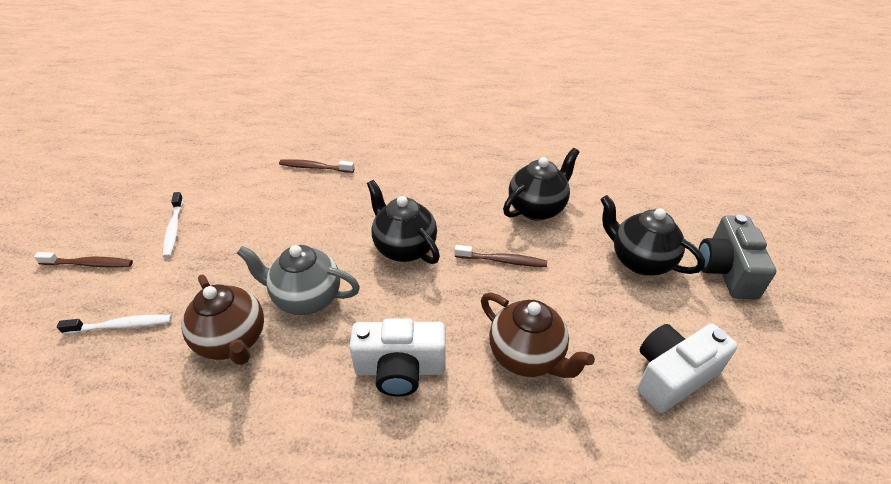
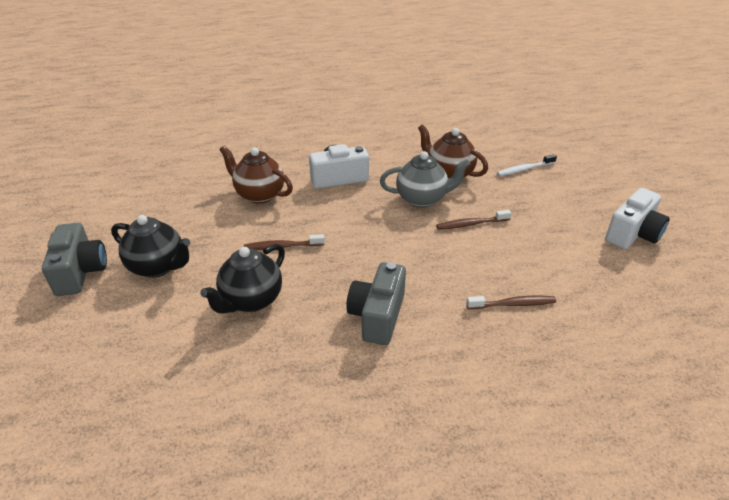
camera: 165 degrees right, 5 degrees down
(89, 264) = (597, 192): brown toothbrush -> brown toothbrush (471, 224)
(174, 229) = (572, 223): white toothbrush -> none
(404, 248) = (370, 242): black teapot -> none
(429, 178) = (377, 316): none -> grey camera
(672, 375) = (164, 200): white camera -> white camera (633, 234)

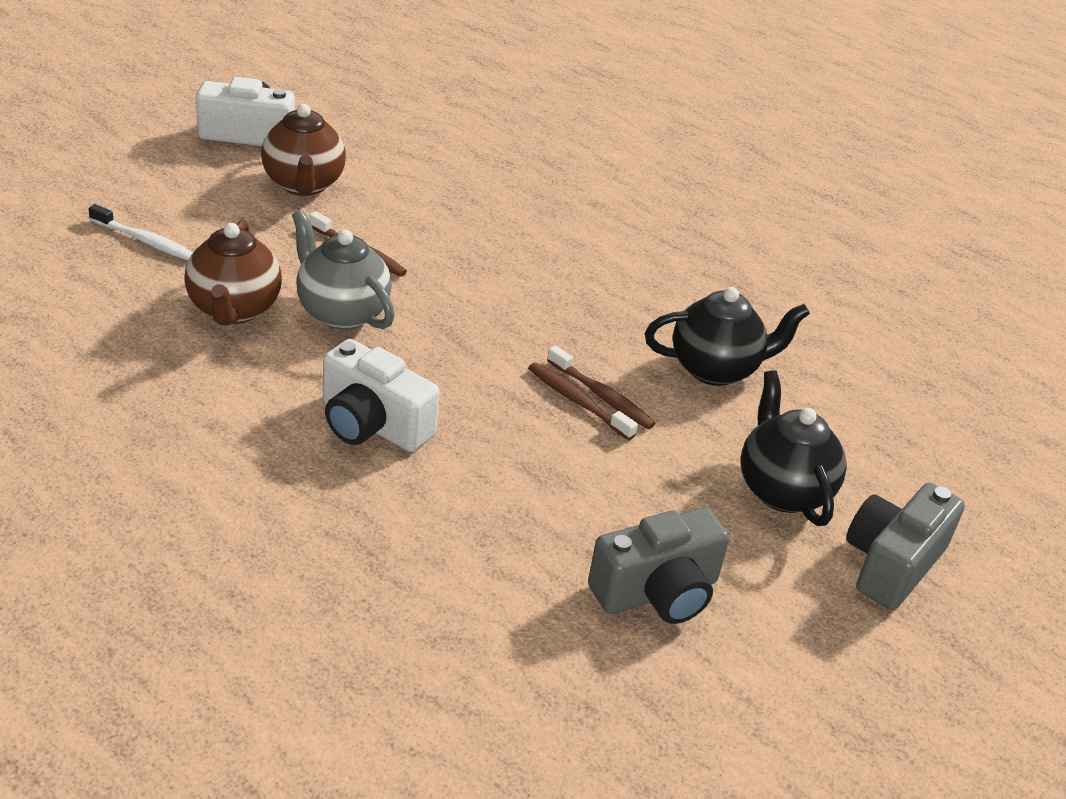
camera: 135 degrees left, 0 degrees up
(259, 195) = (520, 492): brown teapot -> brown teapot (303, 185)
(377, 316) = (613, 268): grey camera -> grey camera (657, 592)
(512, 304) = (483, 189): brown toothbrush -> brown toothbrush (578, 402)

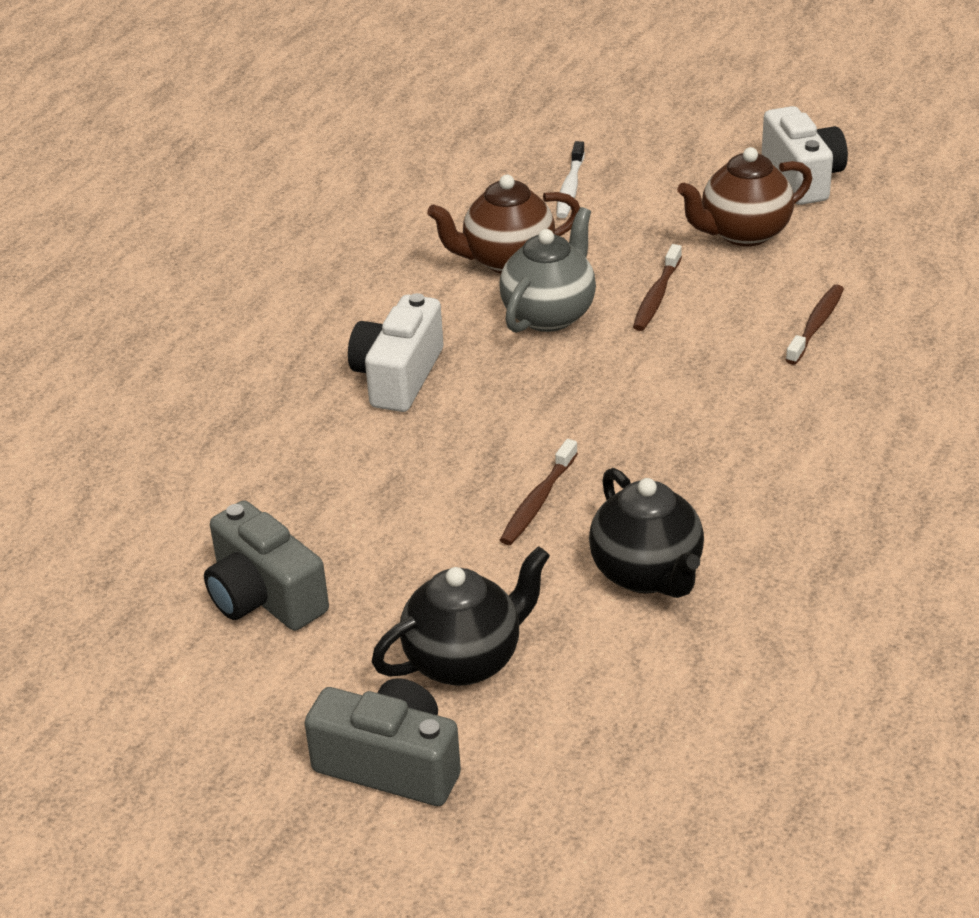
camera: 80 degrees right, 0 degrees up
(578, 402) = (516, 487): brown toothbrush -> brown toothbrush (816, 325)

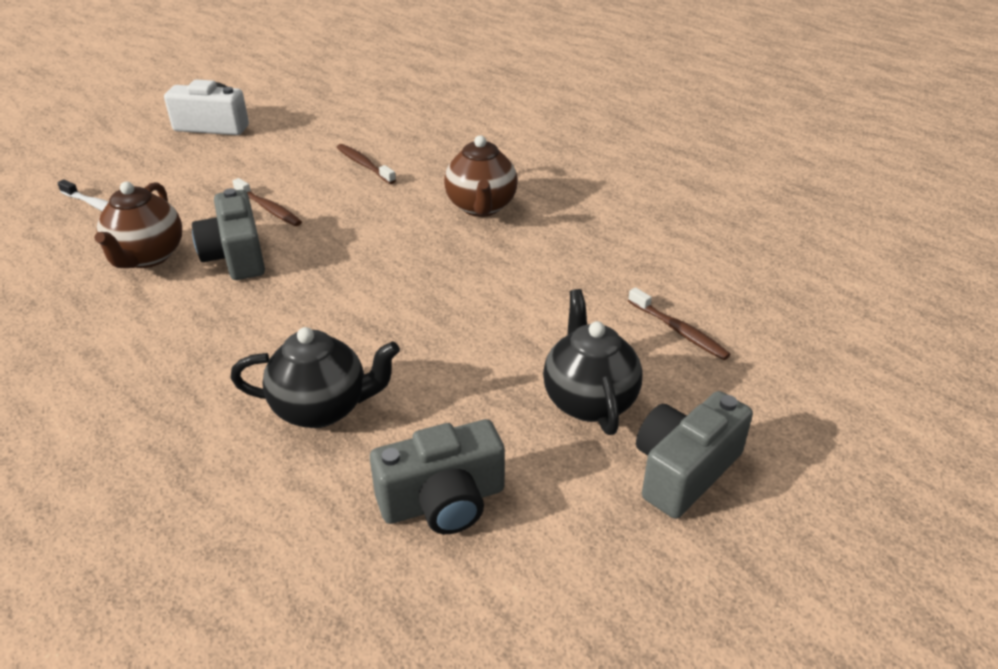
camera: 70 degrees left, 0 degrees up
(398, 376) = (227, 348): white camera -> none
(538, 501) = (440, 318): brown toothbrush -> brown toothbrush (678, 330)
(549, 314) = (236, 256): grey teapot -> grey camera
(647, 574) = (550, 293): black teapot -> black teapot (322, 408)
(743, 233) = (243, 160): brown teapot -> brown teapot (481, 207)

